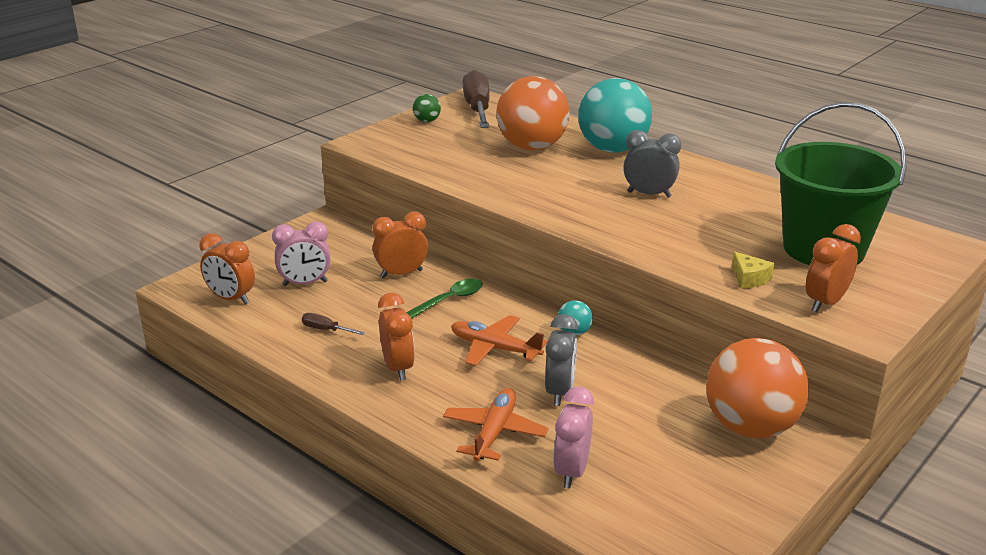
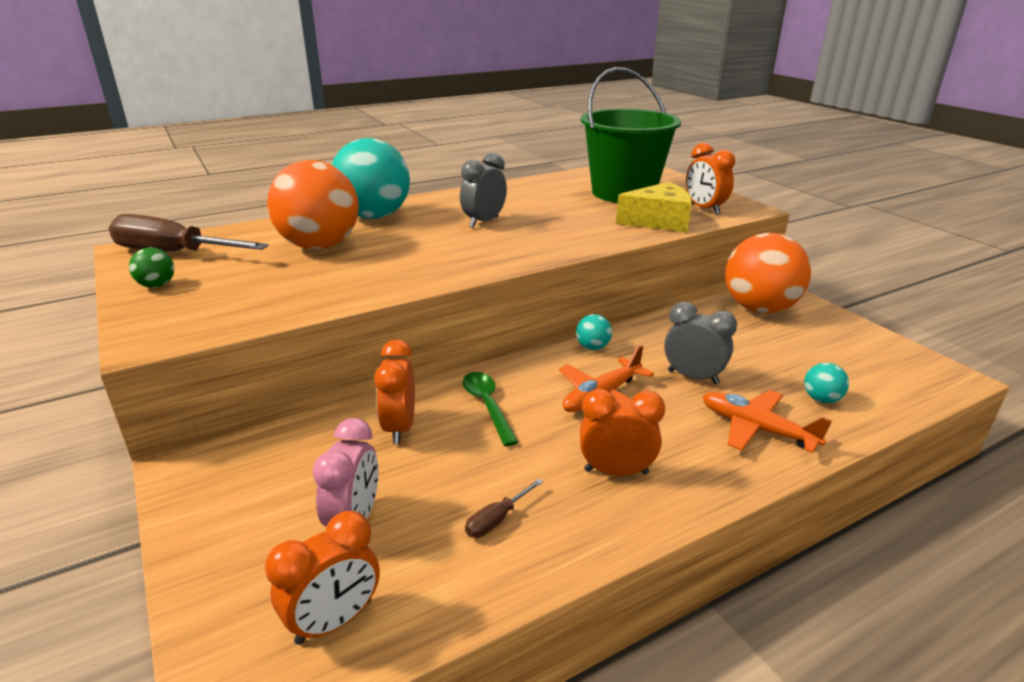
camera: 70 degrees left, 0 degrees up
(571, 471) = (821, 399): pink clock -> turquoise ball
(749, 279) = (659, 221): yellow cheese -> yellow cheese, size x1.92

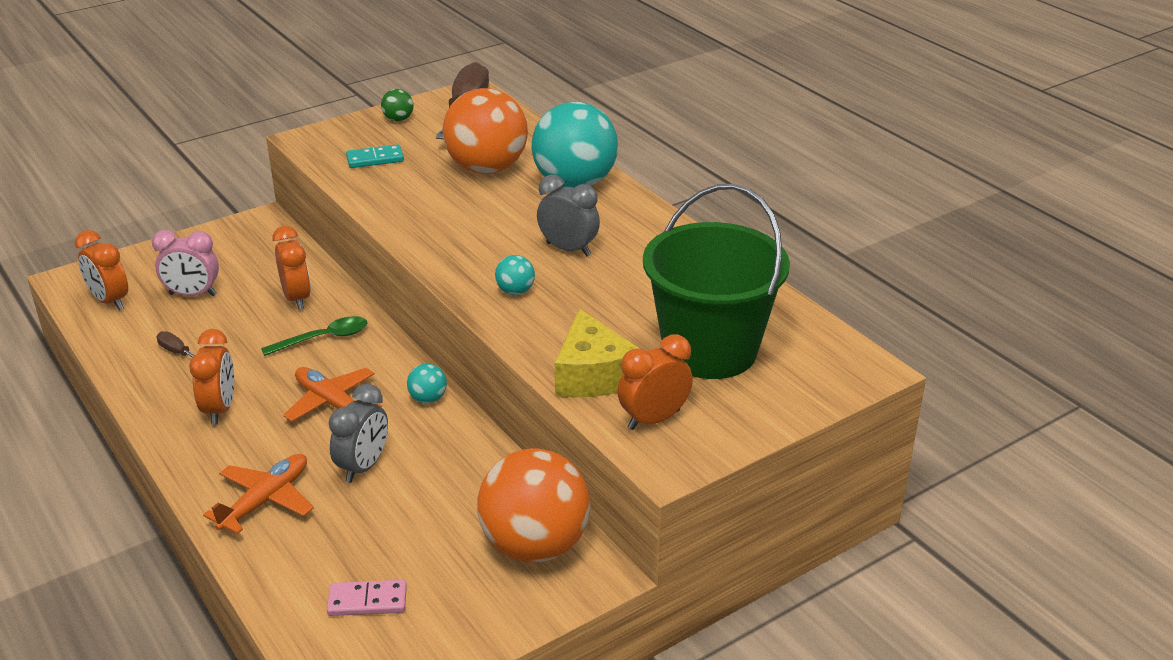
camera: 85 degrees right, 5 degrees up
(250, 297) = (375, 159): none -> turquoise domino
(399, 428) = (297, 298): orange clock -> orange clock turned 75 degrees clockwise
(821, 399) = (312, 559): turquoise ball -> turquoise ball (515, 291)
(852, 372) = (367, 601): none -> pink domino

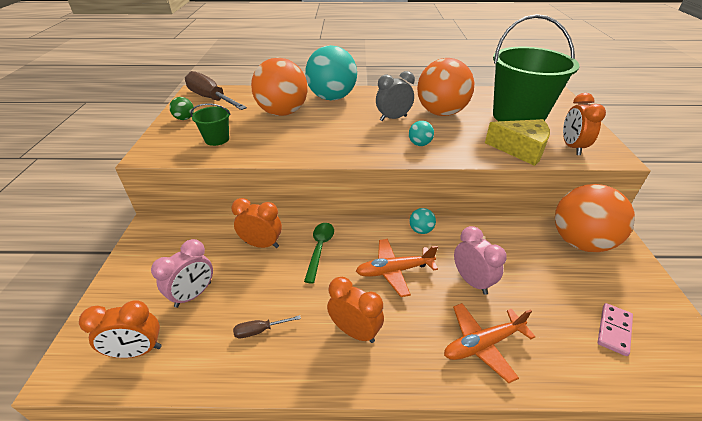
camera: 55 degrees left, 5 degrees up
(265, 500) = (482, 344): orange plane -> orange plane turned 90 degrees counterclockwise
(363, 467) = (472, 281): grey clock -> pink clock
(375, 159) = (217, 139): turquoise domino -> green bucket
(635, 281) = (441, 113): none -> orange ball

